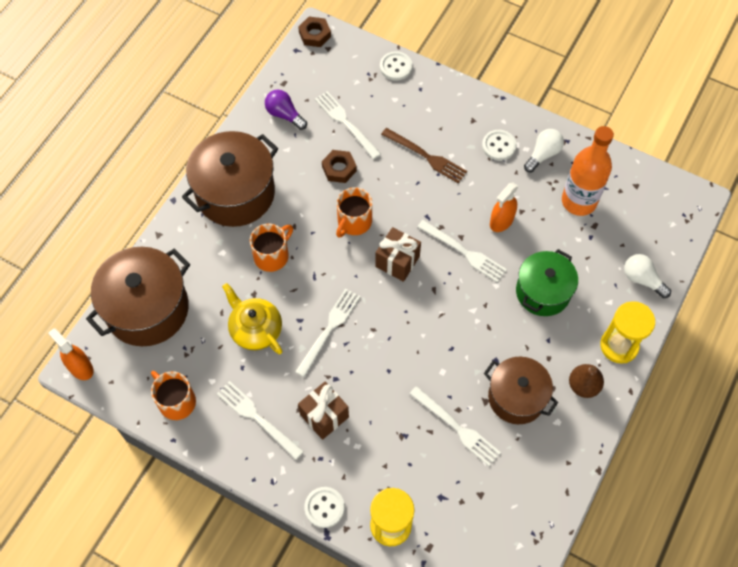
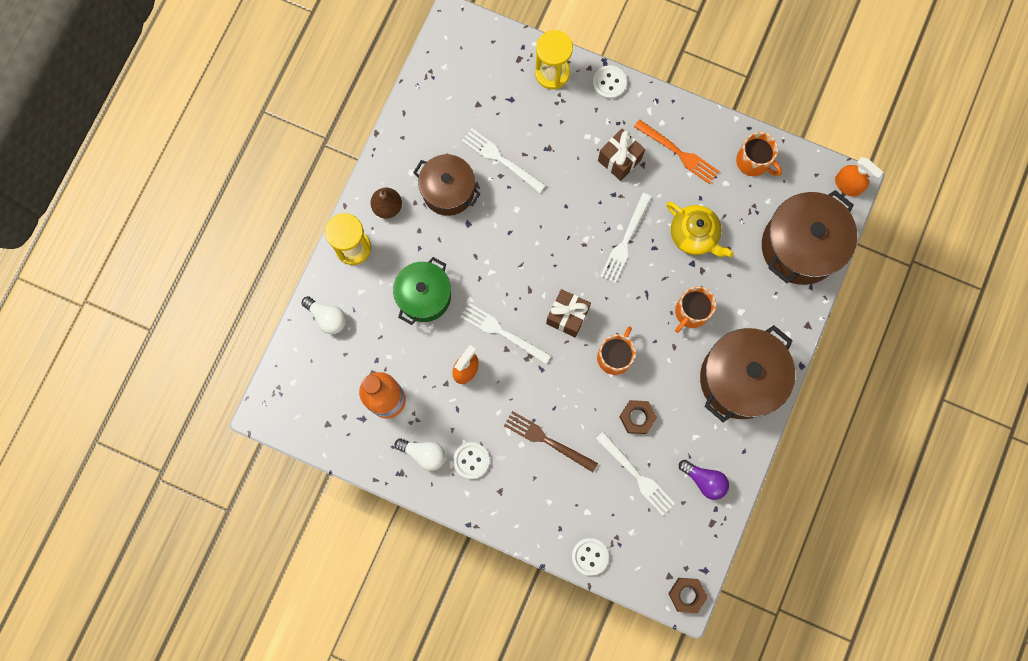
camera: 175 degrees right, 15 degrees up
(257, 418) = (679, 153): white fork -> orange fork
(543, 154) = (424, 454): white light bulb -> white light bulb turned 105 degrees counterclockwise

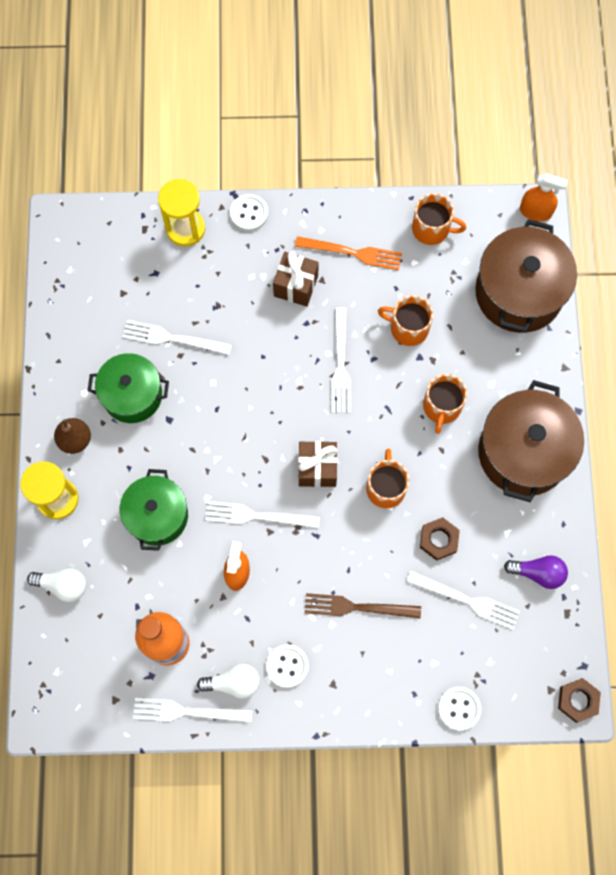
camera: 25 degrees left, 5 degrees down
(378, 459) = (187, 711): none -> white fork
(448, 191) = (132, 395): brown pot -> green pot
(694, 235) = (408, 328): yellow teapot -> orange mug

